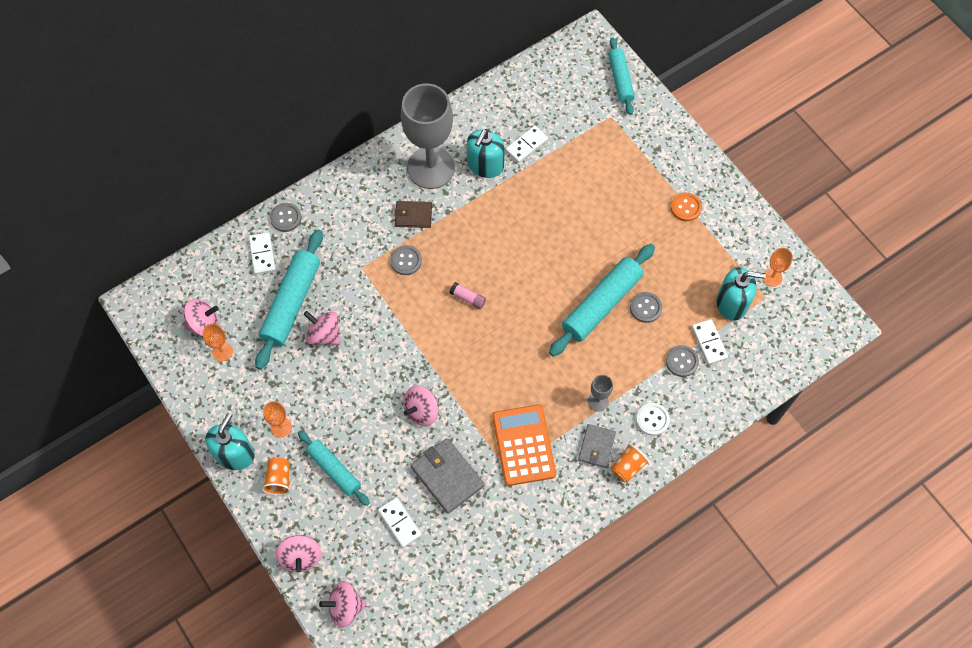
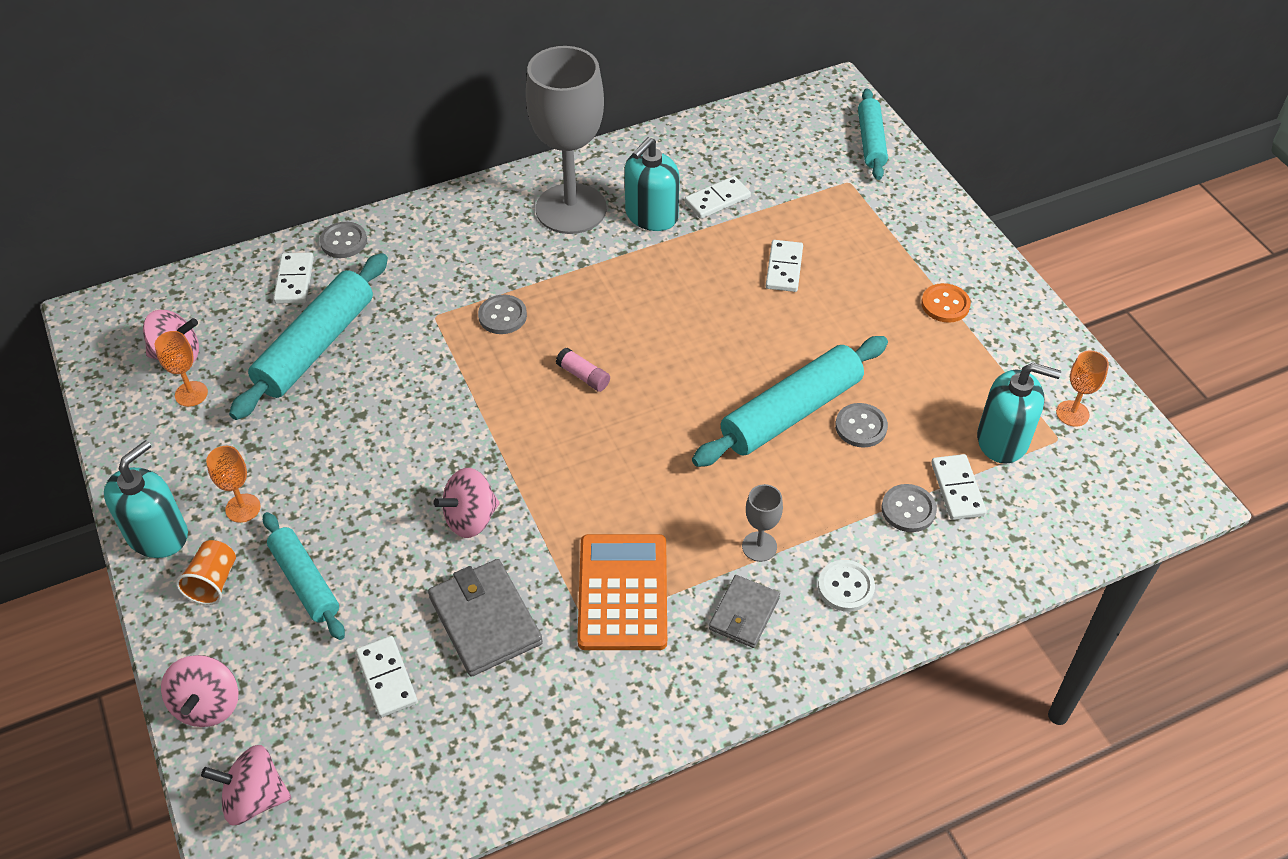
camera: 10 degrees right, 15 degrees down
(324, 335) = (351, 393): pink spinning top -> none
(413, 215) = (529, 262): brown wallet -> none
(579, 195) = (784, 268): none -> white domino
(627, 467) = (791, 652): orange cup -> none

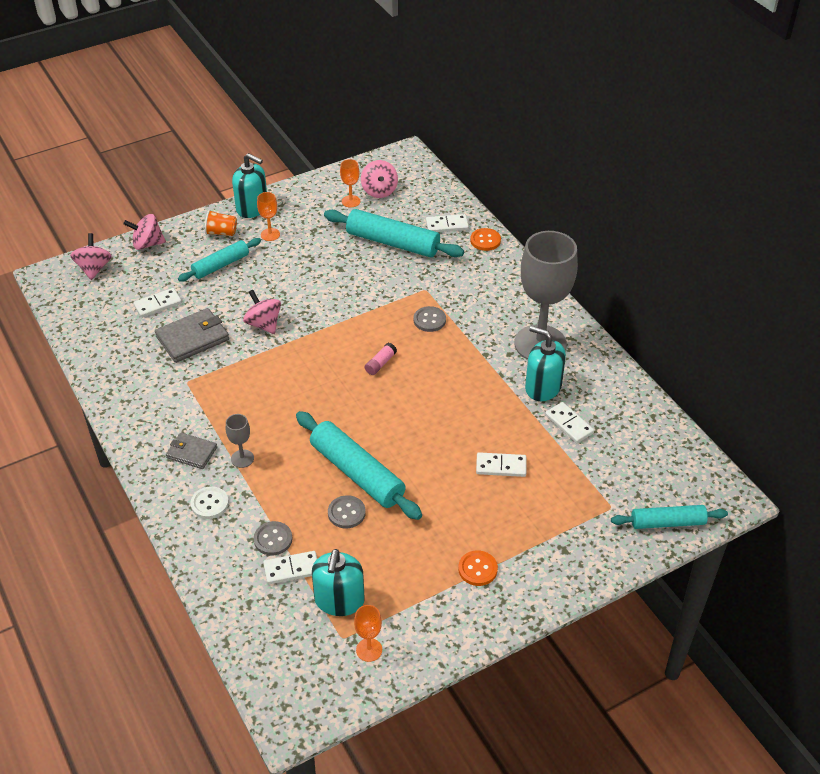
camera: 85 degrees right, 5 degrees down
(343, 241) = (485, 240): grey button -> orange button
(623, 592) = (209, 395): orange calculator -> none

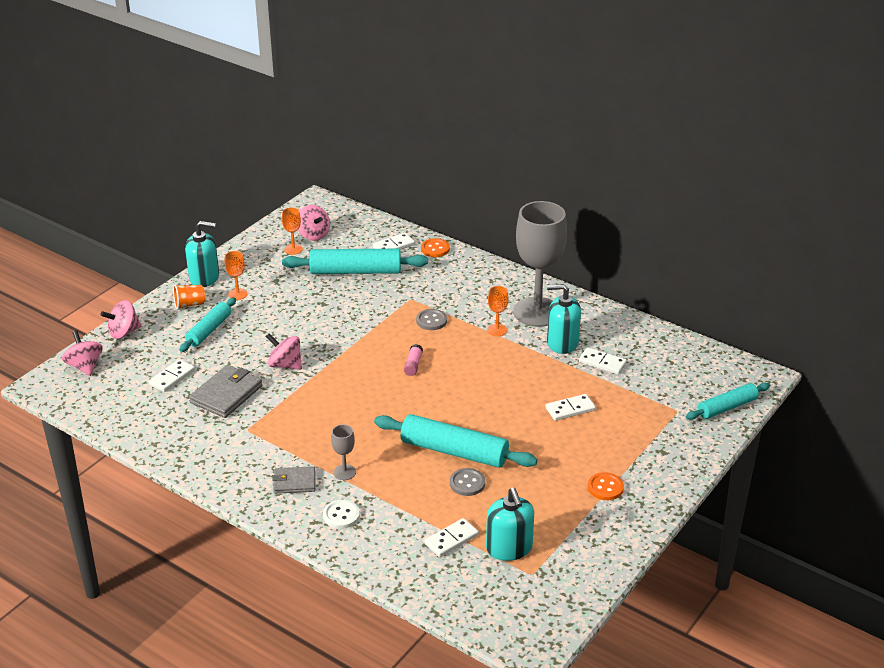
camera: 25 degrees left, 10 degrees down
(273, 539) = (418, 523): grey button -> none
(369, 650) = (560, 574): orange goblet -> orange goblet (497, 330)

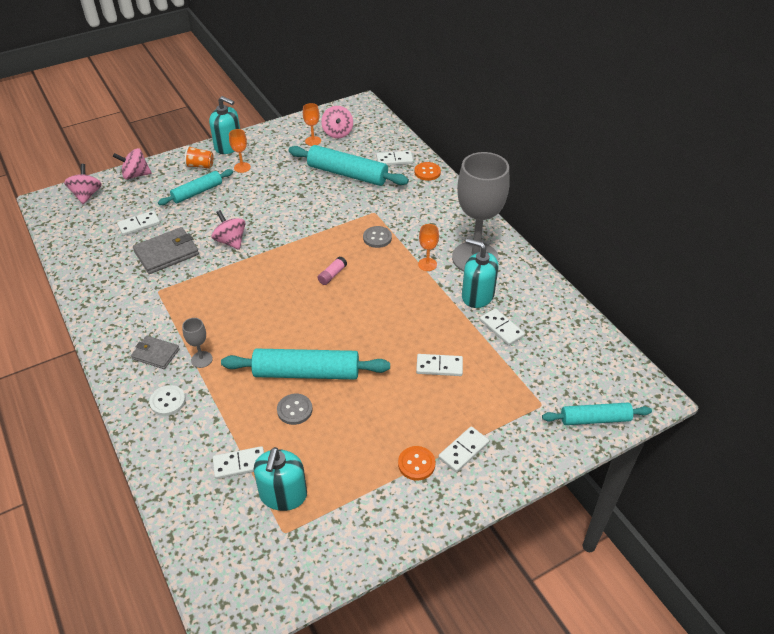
camera: 25 degrees right, 10 degrees up
(454, 451) = (306, 372): turquoise rolling pin -> turquoise rolling pin turned 45 degrees counterclockwise
(637, 465) = (463, 450): none -> white domino

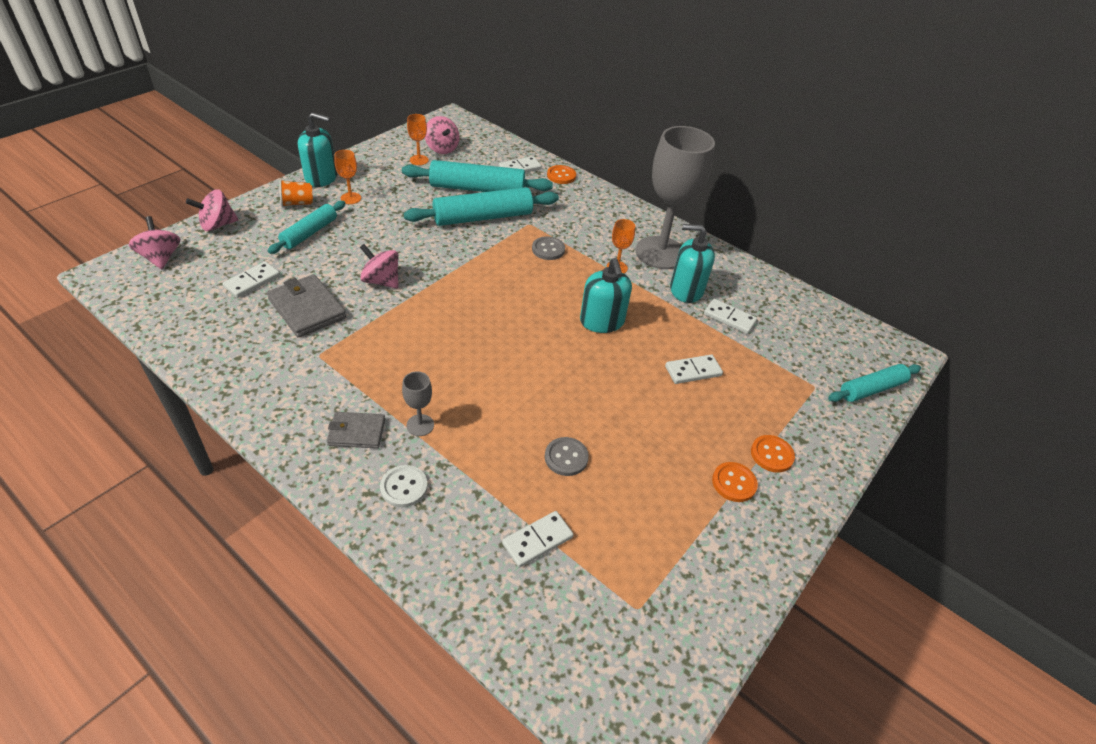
camera: 25 degrees left, 0 degrees up
(167, 253) = (307, 308): grey wallet -> grey wallet turned 75 degrees counterclockwise
(283, 495) = (610, 562): turquoise soap dispenser -> turquoise soap dispenser (602, 321)
(306, 372) = (555, 411): turquoise rolling pin -> turquoise rolling pin (483, 217)
(332, 275) = (522, 297): pink glue stick -> none
(463, 450) = (771, 454): white domino -> orange button

